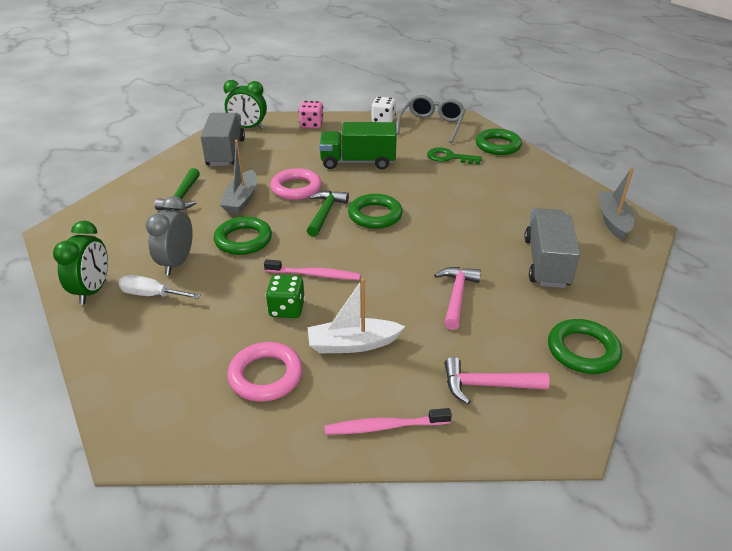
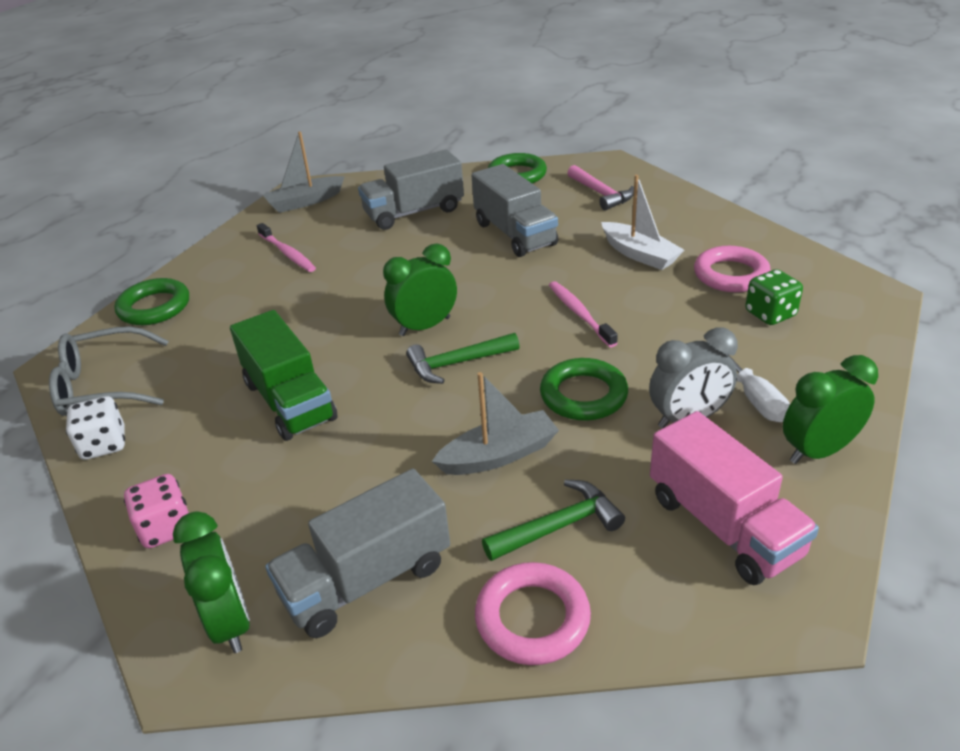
camera: 120 degrees left, 0 degrees up
(114, 235) = (723, 525): none -> pink truck
(287, 309) = (648, 304): green dice -> green dice (770, 314)
(296, 188) = (418, 420): pink ring -> pink ring (532, 618)
(375, 215) = (424, 326): green ring -> green clock
(385, 426) = (693, 213): pink toothbrush -> pink toothbrush (287, 253)
(449, 157) = (219, 330): green key -> none
(457, 296) = (515, 234): pink hammer -> grey truck

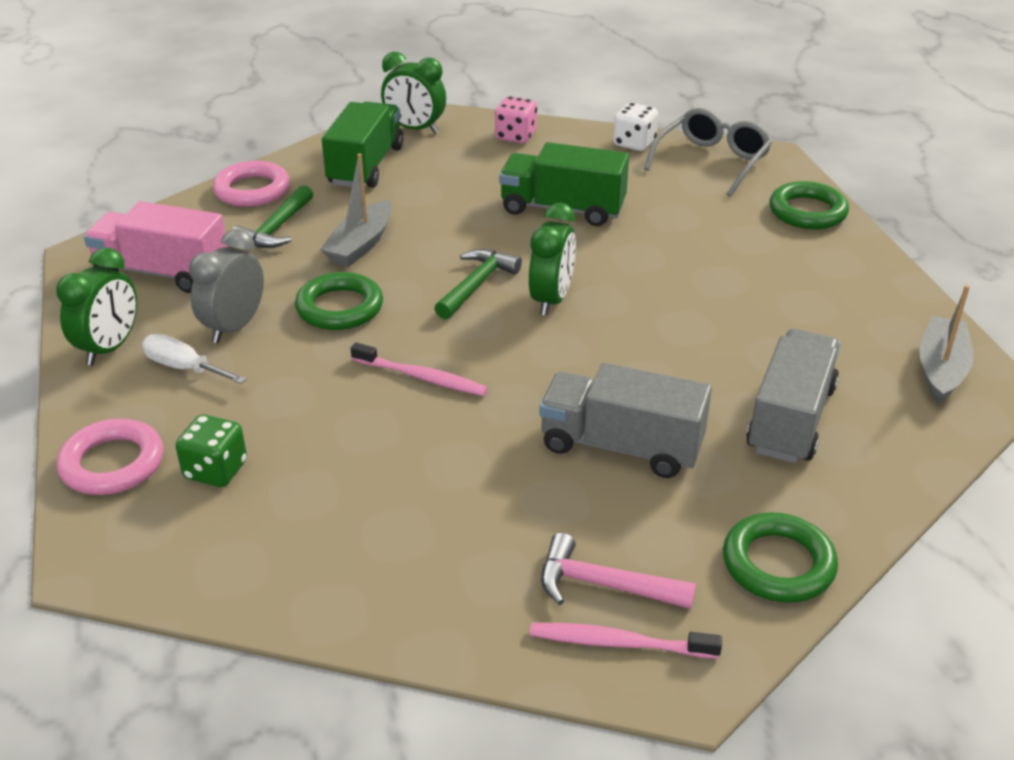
camera: 135 degrees right, 0 degrees up
(287, 253) = (813, 304): pink toothbrush -> pink toothbrush (619, 643)
(366, 580) = (366, 166): grey truck -> green truck
(639, 254) = (434, 488): white boat -> none
(731, 275) = (295, 509): pink ring -> pink ring (112, 463)

